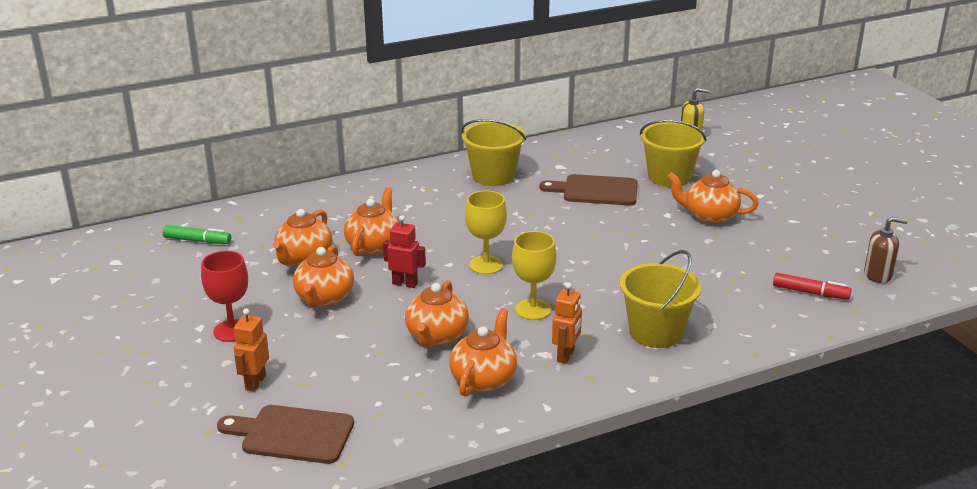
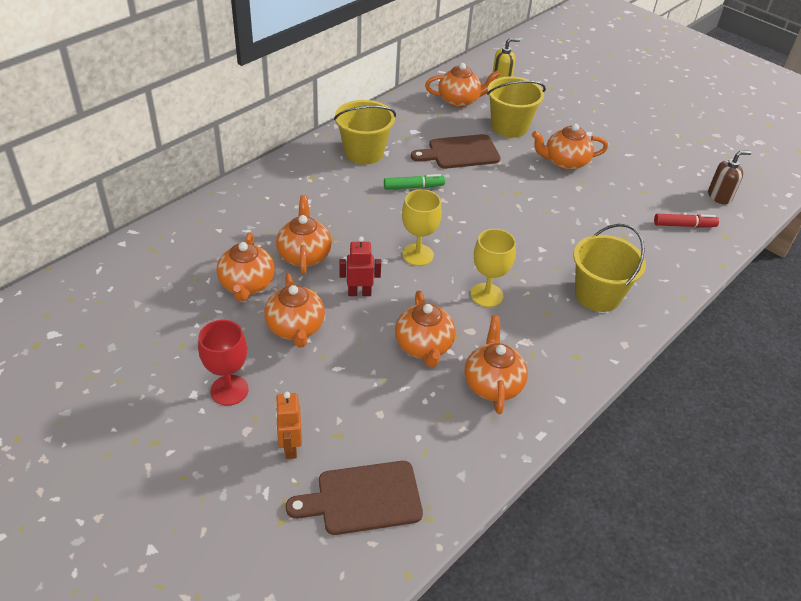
camera: 25 degrees left, 15 degrees up
(197, 241) = (126, 287): green marker -> green marker (413, 187)
(566, 355) = (543, 339): orange robot -> none
(629, 148) = (459, 100): none -> orange teapot

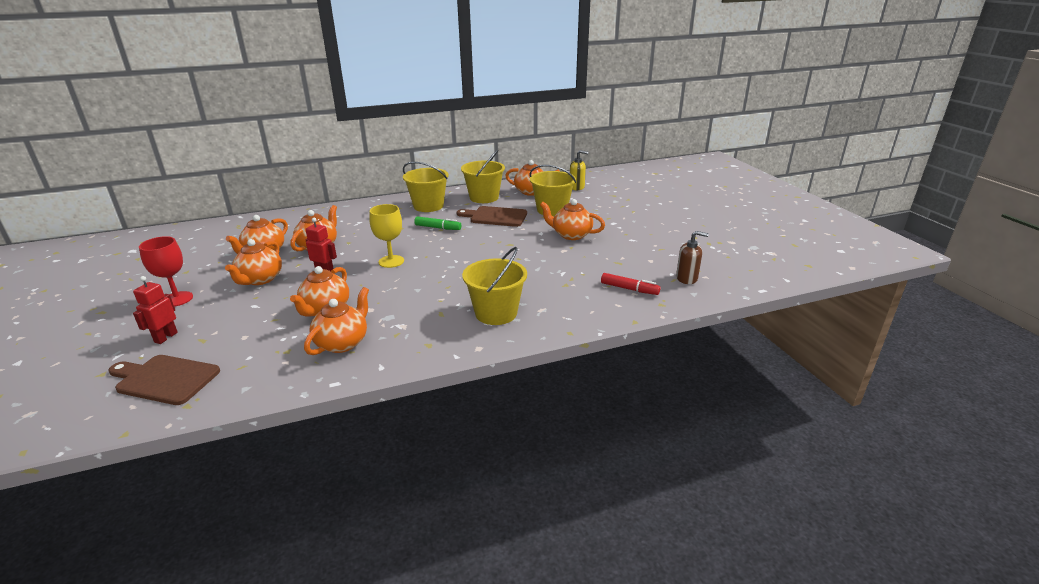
camera: 30 degrees right, 15 degrees down
(290, 447) = (166, 337): orange robot -> red robot
(414, 122) = (484, 197): none -> yellow bucket
(486, 295) = (409, 293): yellow goblet -> none

